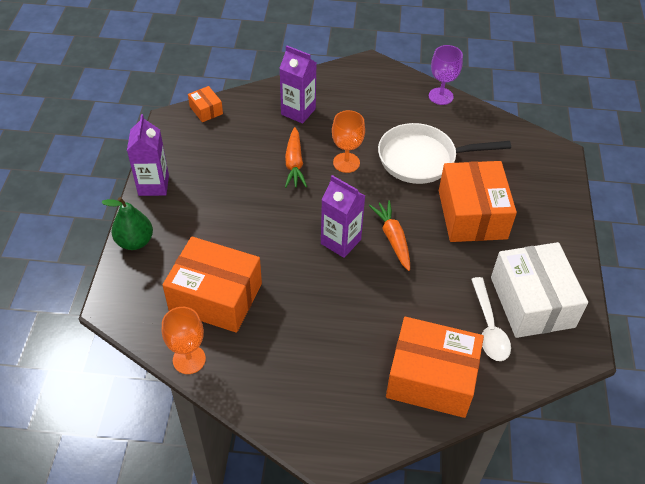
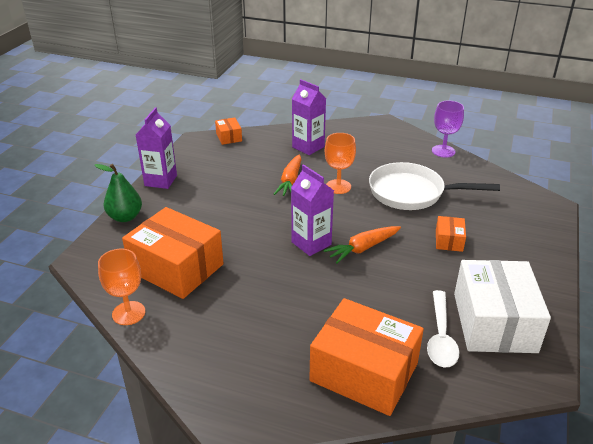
camera: 15 degrees right, 15 degrees down
(393, 239) = (363, 248): orange carrot -> orange carrot turned 120 degrees counterclockwise
(472, 214) = (449, 240): orange box -> orange box, size x0.45

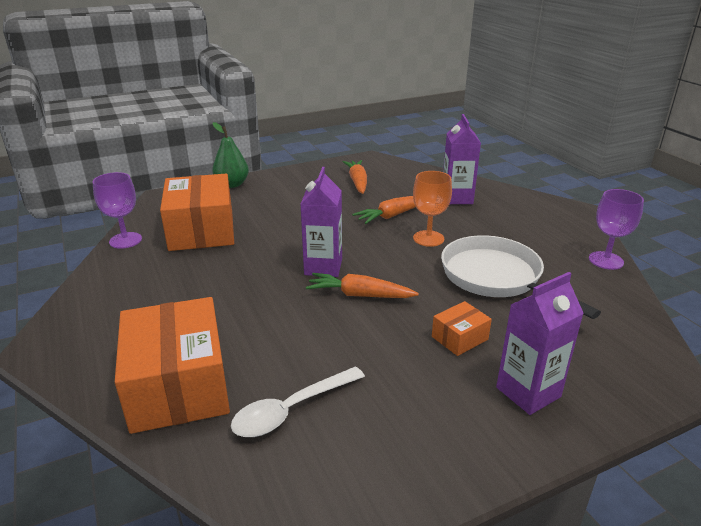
camera: 45 degrees right, 5 degrees down
(128, 313) = (125, 240): orange goblet -> purple goblet
(161, 180) = (296, 173): purple carton -> purple carton (528, 392)
(222, 166) = (357, 182): none -> orange carrot
(229, 137) = (399, 165): orange box -> none
(494, 322) = (368, 439): white box -> none

